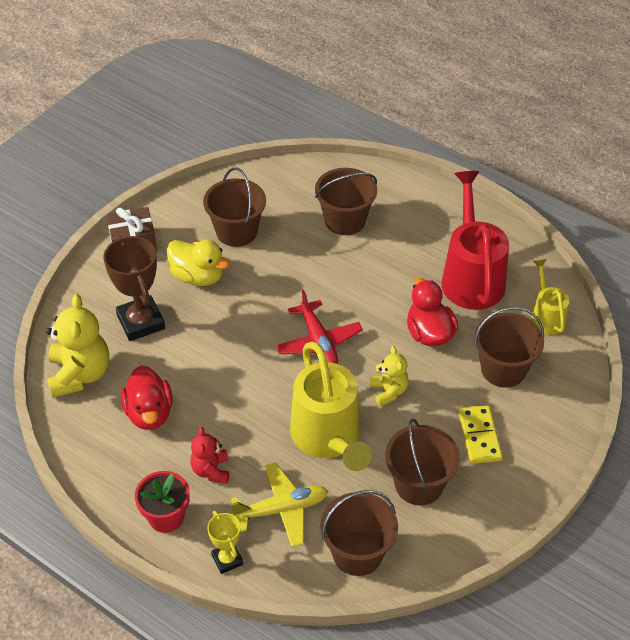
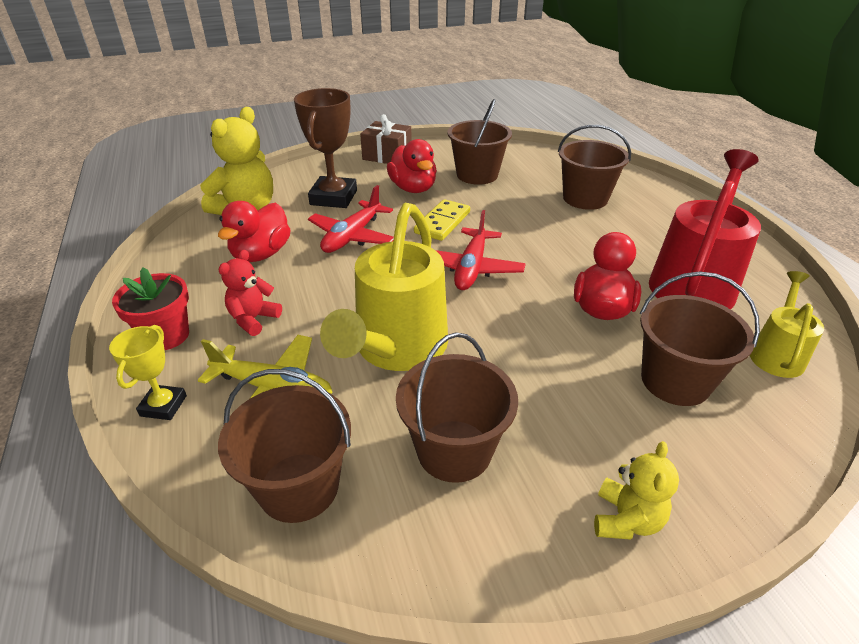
camera: 35 degrees right, 10 degrees down
(198, 276) = (413, 188): yellow duck -> red duck
(202, 357) = (352, 236): none -> red plane
(389, 391) = (506, 338): yellow teddy bear -> yellow teddy bear (626, 519)
(479, 436) = (584, 438): yellow domino -> yellow domino (442, 222)

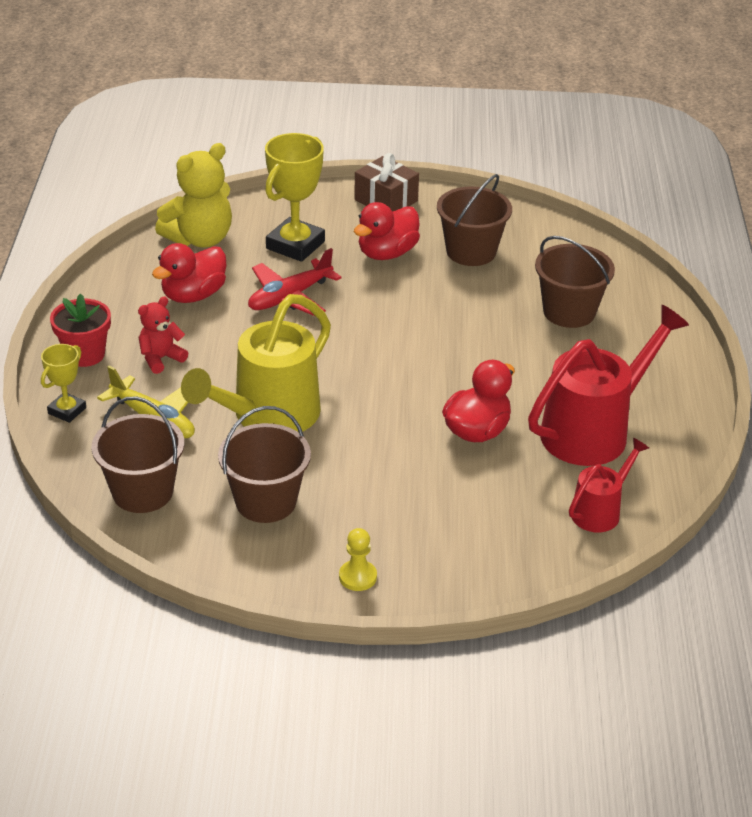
camera: 20 degrees right, 0 degrees up
(333, 197) = (295, 245): brown trophy -> yellow trophy
(413, 188) = (387, 253): red duck -> red duck turned 45 degrees clockwise
(442, 222) = (390, 303): yellow domino -> none
(471, 268) = (384, 360): red plane -> none
(626, 519) = (357, 577): yellow teddy bear -> yellow pawn
(675, 381) = (484, 505): brown bucket -> none
(776, 353) = (600, 510): yellow watering can -> red watering can

